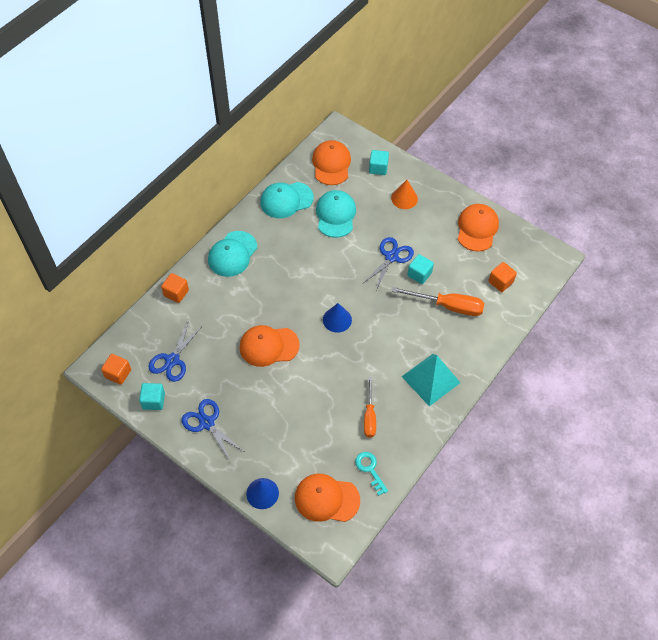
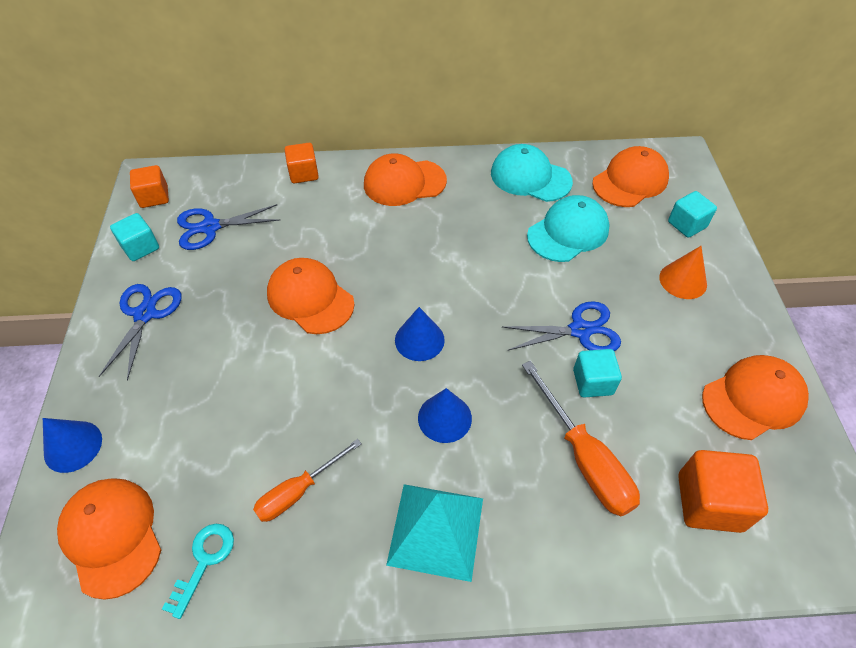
camera: 50 degrees right, 5 degrees down
(232, 254) = (404, 183): turquoise cap -> orange cap
(385, 339) = (444, 418): none -> blue cone
(500, 282) = (709, 502): orange cube -> orange cube, size x1.50

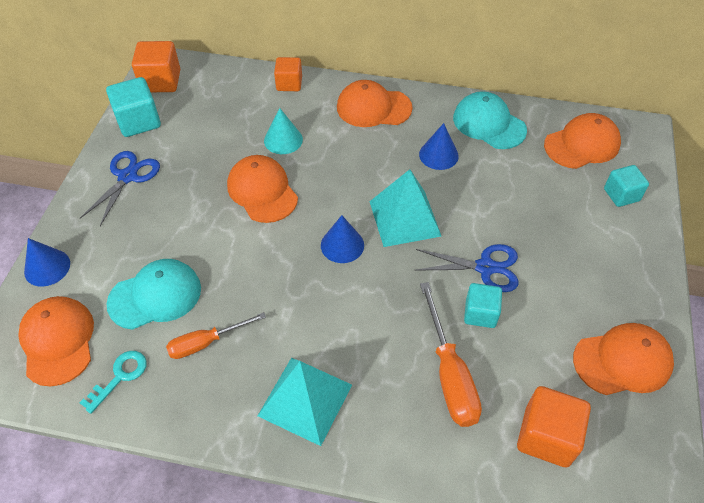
camera: 15 degrees right, 0 degrees up
(140, 247) = (138, 121): turquoise cube -> turquoise cube, size x1.50
(154, 197) = (161, 81): orange cube -> orange cube, size x1.50
(210, 227) = (198, 115): blue scissors -> none
(316, 236) = (283, 140): none -> turquoise cone
(444, 418) = (342, 313): blue cone -> blue cone (438, 155)
(477, 295) = (404, 218): none -> turquoise pyramid
(568, 232) = (506, 180): turquoise cap -> turquoise cap (155, 296)
(683, 280) = (597, 244): orange cone -> none

